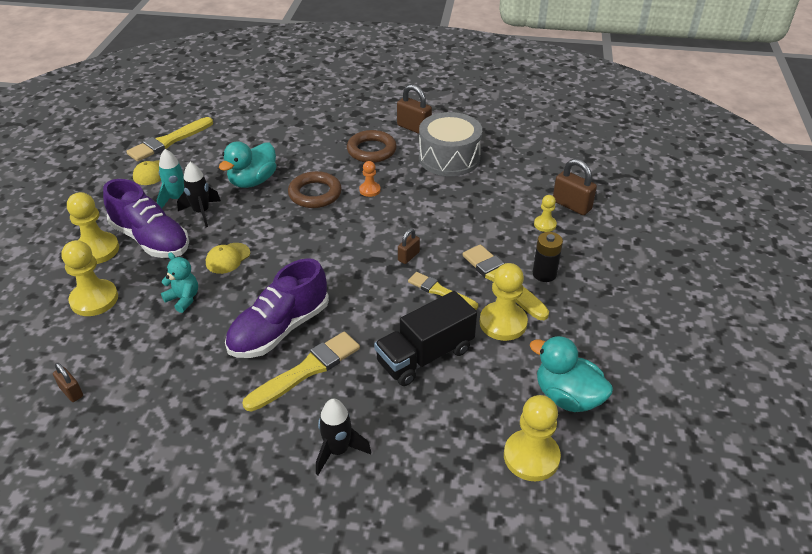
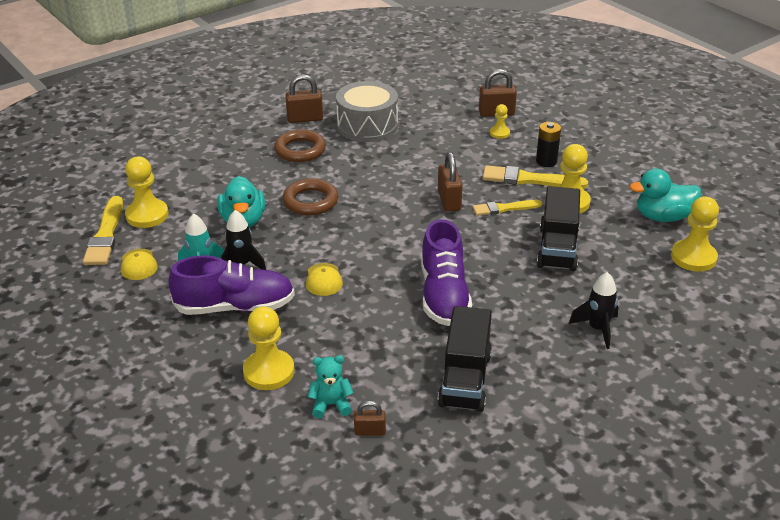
camera: 45 degrees left, 5 degrees down
(97, 250) = (201, 342): yellow pawn -> yellow pawn (147, 215)
(183, 299) = (340, 324): turquoise teddy bear -> turquoise teddy bear (331, 405)
(183, 407) = (465, 379): none -> black truck
(306, 371) = (504, 304): yellow brush -> none
(370, 190) = (347, 176): orange pawn -> none
(408, 256) = (449, 201): brown padlock -> brown padlock, size x1.70

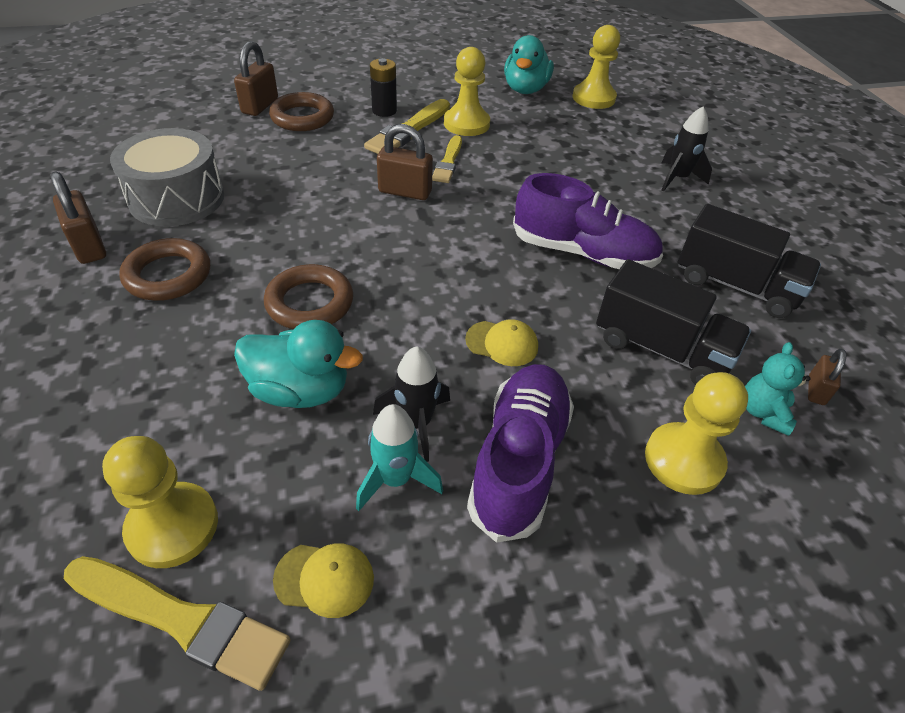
camera: 70 degrees left, 10 degrees up
(305, 119) = (89, 246): brown padlock -> brown padlock turned 45 degrees counterclockwise
(499, 133) = (302, 117): yellow pawn -> brown ring
(557, 248) = (539, 156): black truck -> black truck (661, 349)

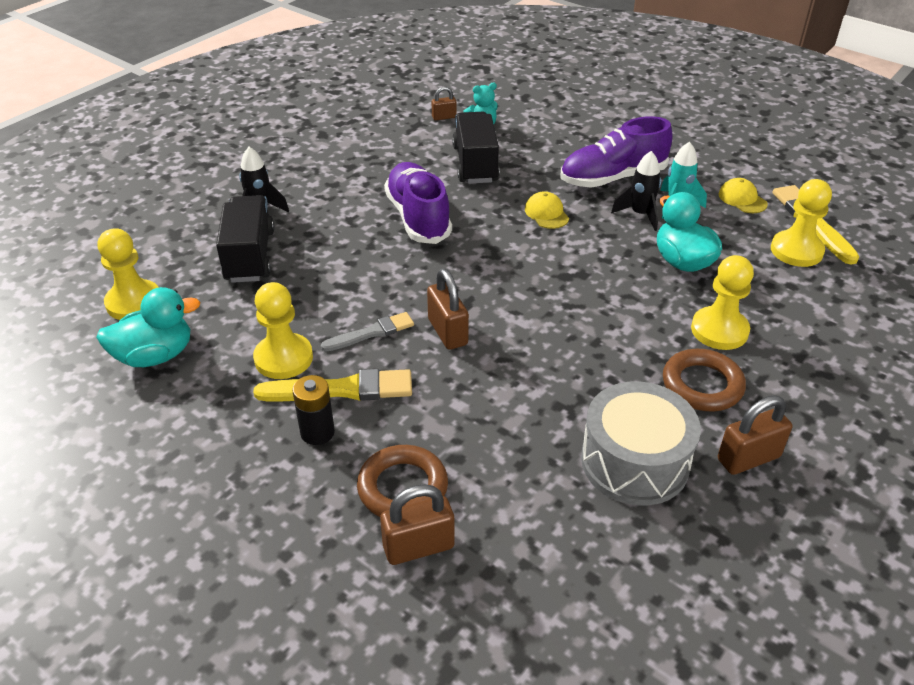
camera: 125 degrees left, 5 degrees down
(89, 246) = (748, 458): brown padlock -> brown padlock turned 45 degrees clockwise
(310, 303) = (624, 301): brown ring -> none
(448, 162) = (371, 333): yellow brush -> grey brush
(683, 460) = (544, 139): yellow pawn -> yellow pawn (719, 330)
(735, 285) = (379, 156): black truck -> black truck (250, 256)

